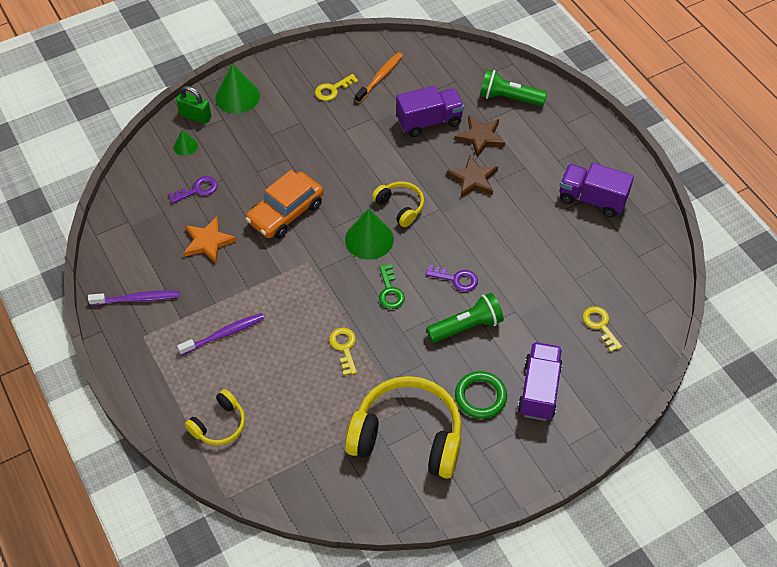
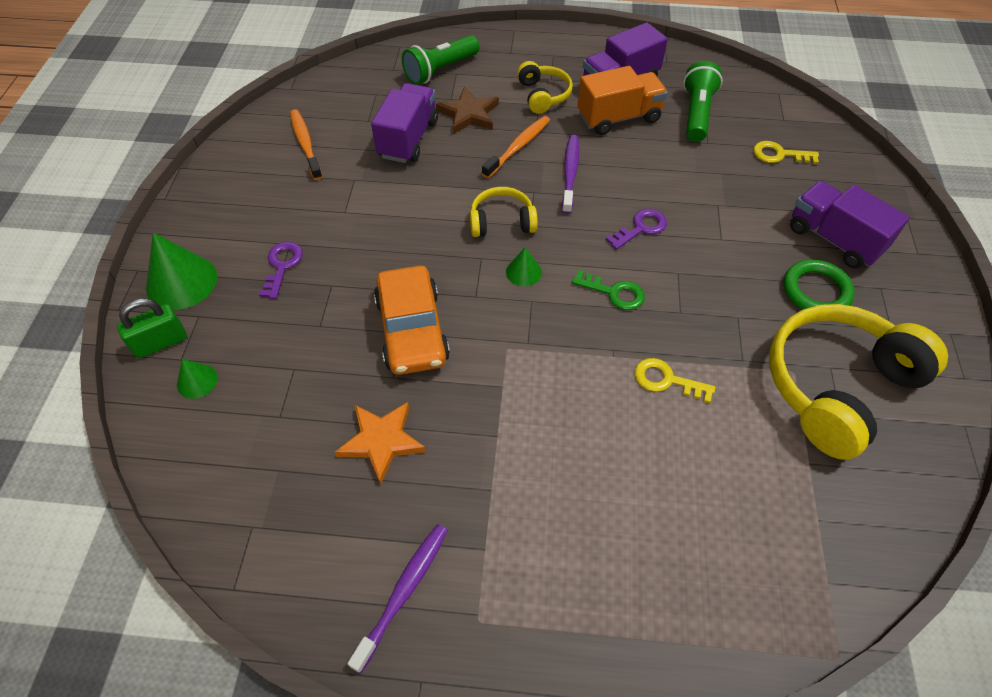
camera: 55 degrees left, 0 degrees up
(198, 190) = (284, 406): purple key -> purple key (282, 266)
(219, 425) = (704, 598): yellow headphones -> yellow headphones (543, 95)
(224, 334) = (552, 506): purple toothbrush -> purple toothbrush (570, 173)
(332, 90) = (276, 190): yellow key -> none
(369, 239) = (523, 272): green cone -> green cone, size x0.52
(467, 326) = (712, 253): green flashlight -> green flashlight (697, 113)
(473, 179) = (518, 147): brown star -> orange toothbrush
(552, 217) = (618, 118): none -> orange truck

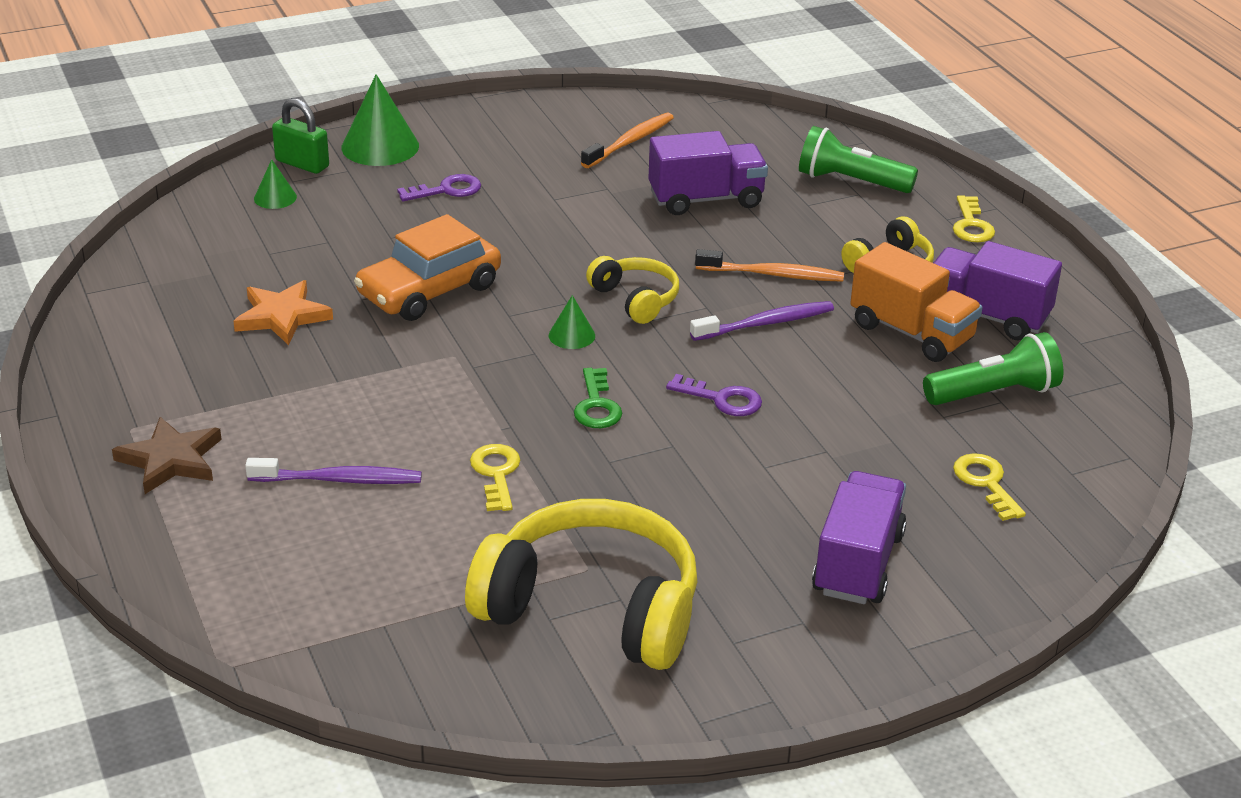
camera: 60 degrees right, 20 degrees down
(404, 592) = (134, 379): purple toothbrush -> purple toothbrush (339, 480)
(469, 114) = (794, 224): brown star -> brown star (171, 460)
(524, 47) = (971, 225): none -> yellow key
(816, 291) = (743, 563): green ring -> none

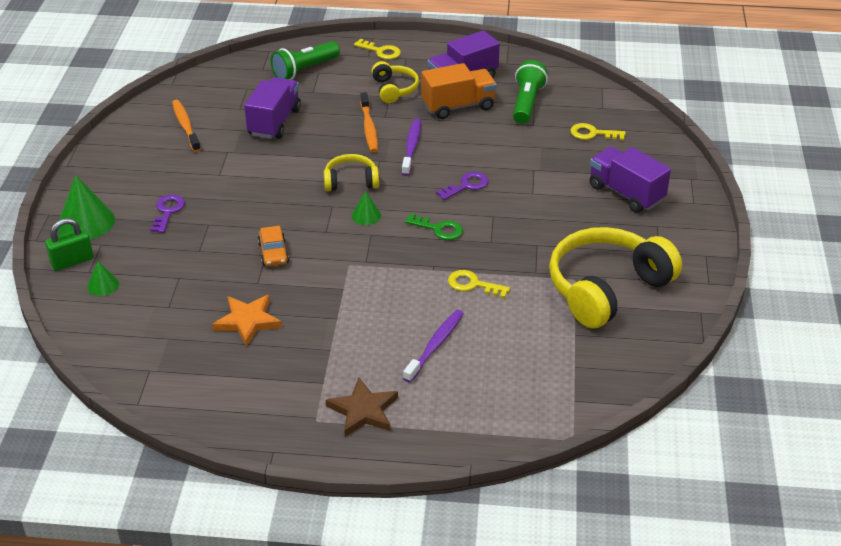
camera: 60 degrees left, 5 degrees up
(429, 290) = (273, 253): orange car -> orange car, size x0.54
(773, 274) = (369, 128): orange toothbrush -> orange toothbrush turned 135 degrees clockwise

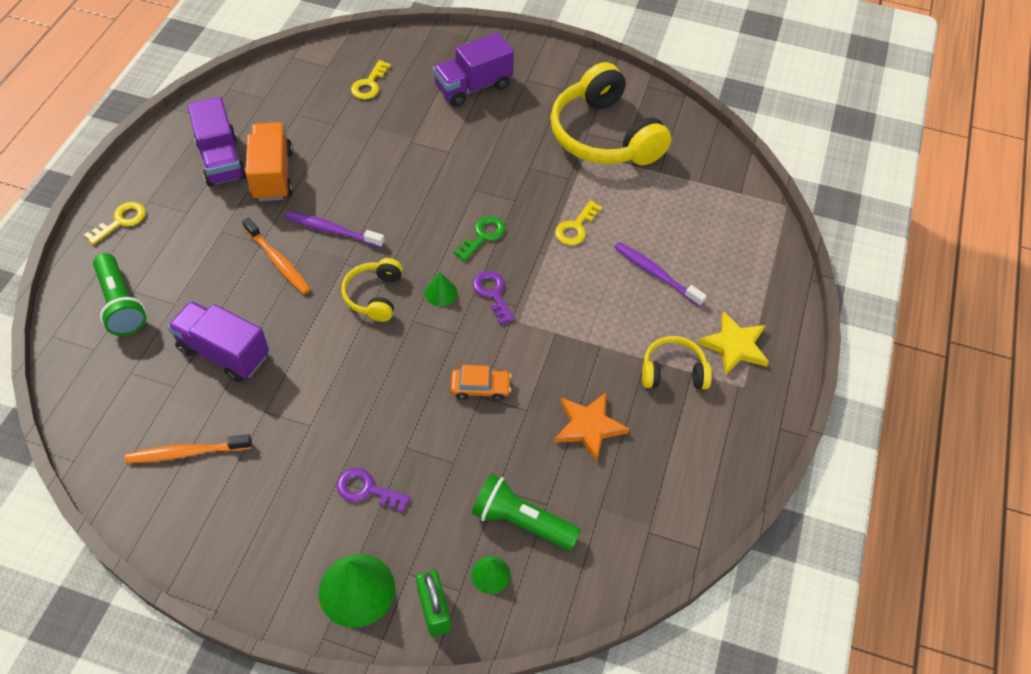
camera: 80 degrees left, 15 degrees up
(363, 410) = (734, 346): brown star -> yellow star
(369, 128) = (278, 261): orange toothbrush -> orange toothbrush turned 45 degrees clockwise
(394, 89) = (210, 224): yellow headphones -> yellow headphones (673, 372)
(466, 185) = (419, 199): purple key -> purple key (493, 293)
(527, 103) = (293, 119): green flashlight -> green flashlight (521, 521)

